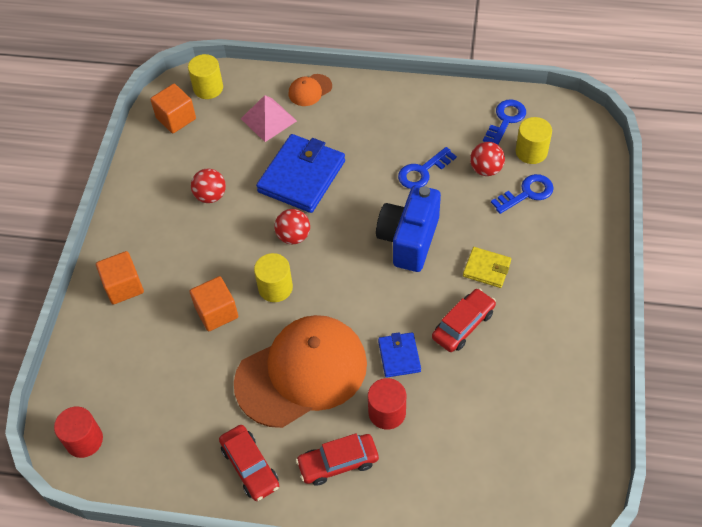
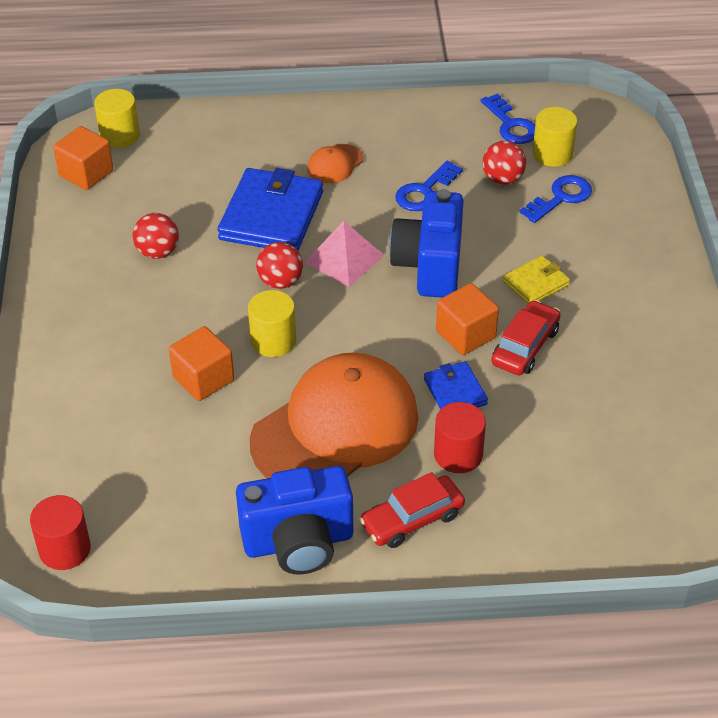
camera: 15 degrees left, 10 degrees down
(123, 286) = (69, 368): orange cube -> orange cube (465, 334)
(250, 466) = (298, 542): red car -> blue camera
(268, 119) = (210, 160): pink pyramid -> pink pyramid (344, 258)
(310, 90) = (254, 122): orange cap -> orange cap (335, 164)
(486, 269) = (536, 283): yellow wallet -> yellow wallet turned 45 degrees counterclockwise
(505, 120) = (511, 125): blue key -> blue key turned 135 degrees clockwise

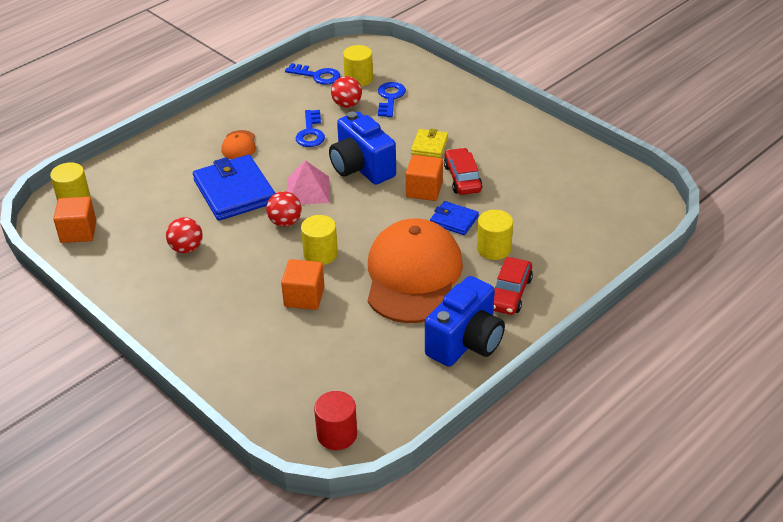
camera: 40 degrees left, 5 degrees down
(458, 454) = (494, 249): red cylinder -> yellow cylinder

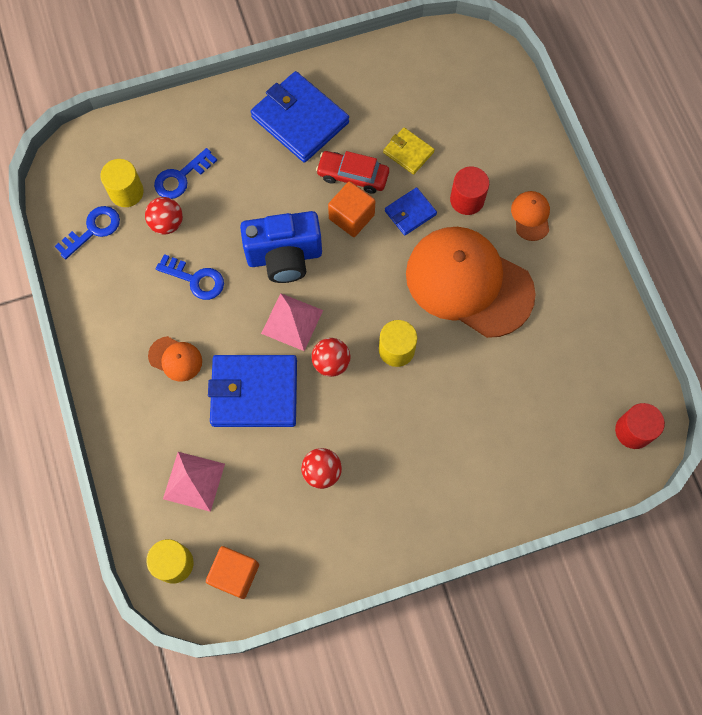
camera: 65 degrees left, 30 degrees up
(144, 187) = (194, 481): none -> pink pyramid
(304, 297) = (450, 389): orange cube -> none
(390, 98) = (181, 177): blue key -> blue key turned 75 degrees counterclockwise
(429, 145) = (284, 179): yellow wallet -> yellow wallet (408, 152)
(465, 342) = (573, 281): blue camera -> none
(489, 135) = (300, 120): none -> blue wallet
(494, 249) = (467, 199): yellow cylinder -> red cylinder
(510, 293) = (531, 216): red car -> orange cap

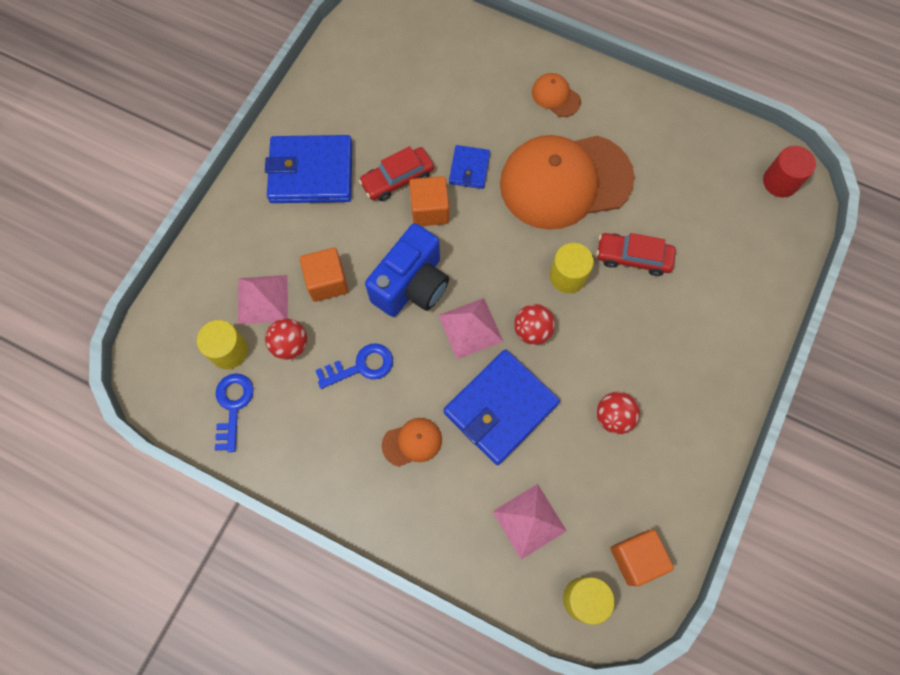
camera: 45 degrees left, 0 degrees up
(181, 177) = (262, 299): blue key -> pink pyramid
(233, 204) = (327, 282): none -> orange cube
(408, 152) = (420, 126): yellow wallet -> none
(458, 380) = (633, 257): none -> red car
(467, 199) = (499, 123): red cylinder -> none

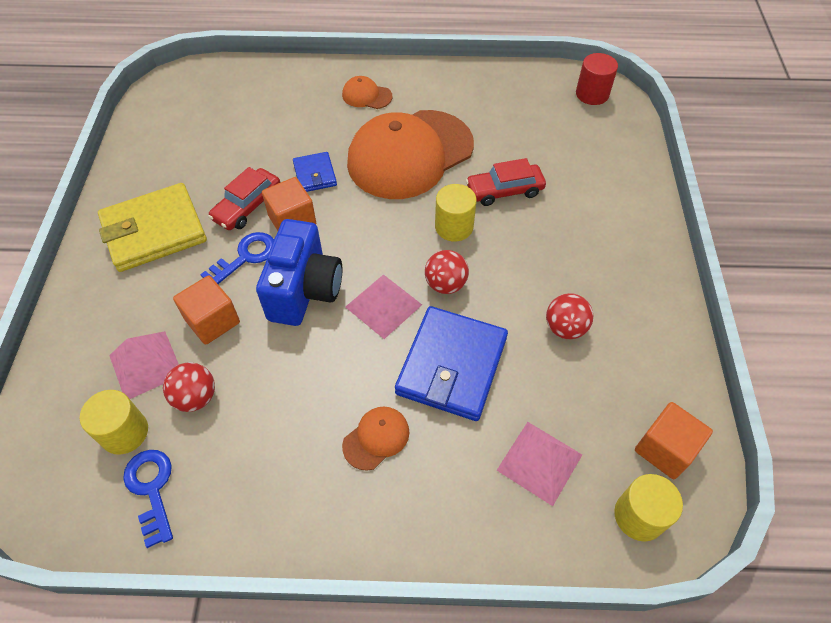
camera: 25 degrees left, 15 degrees down
(311, 172) = (154, 231): blue wallet -> yellow wallet
(361, 366) = (285, 386): blue key -> blue key (245, 257)

